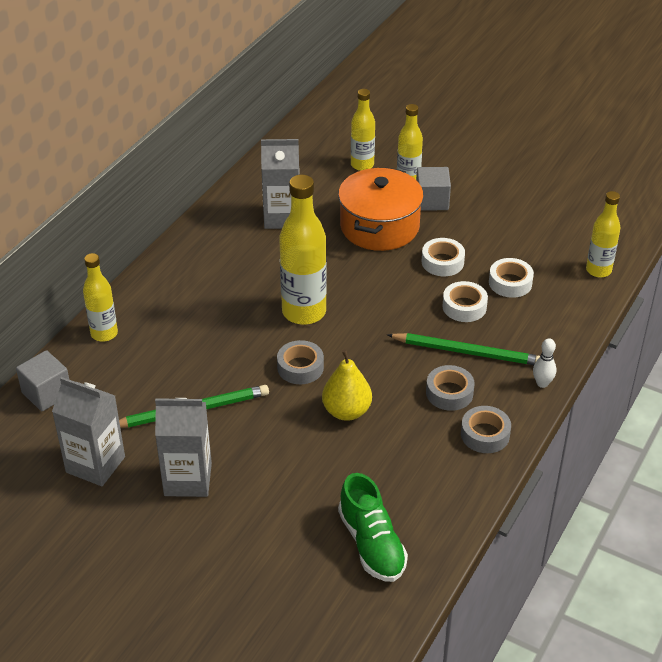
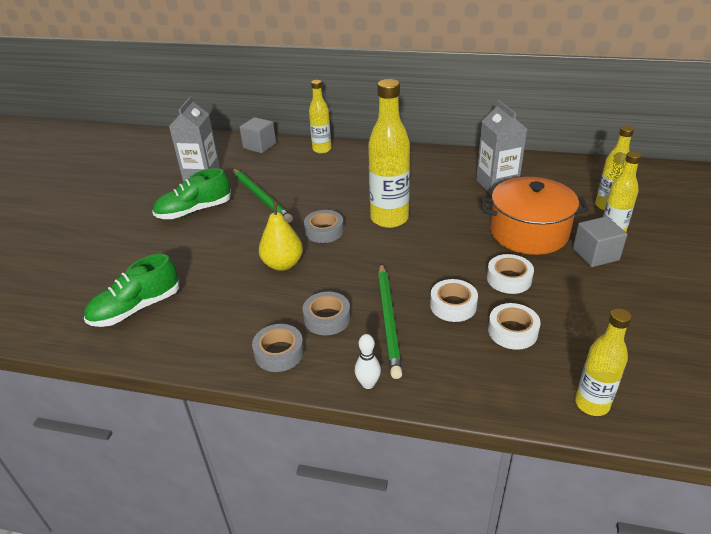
camera: 75 degrees right, 5 degrees down
(188, 479) = (194, 211): grey carton -> green shoe

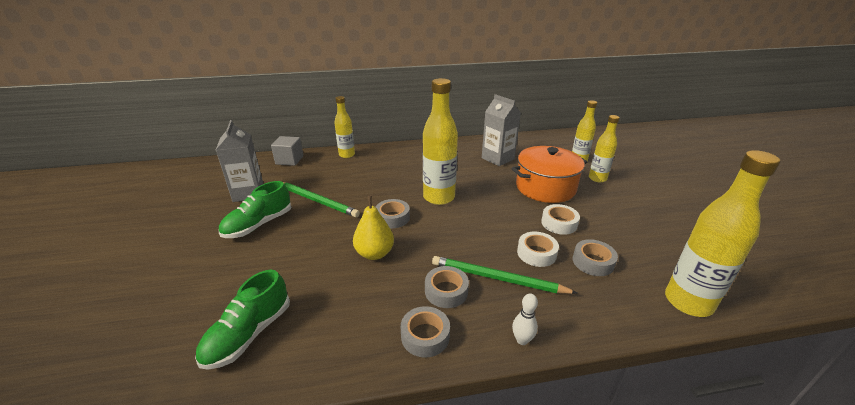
camera: 25 degrees left, 5 degrees down
(389, 320) = (497, 278): green pencil -> green pencil turned 135 degrees clockwise
(512, 331) = (593, 262): white tape -> grey tape
(592, 404) = (688, 302): yellow bottle -> yellow bottle, size x1.66
(595, 254) = (599, 193): grey cube -> none

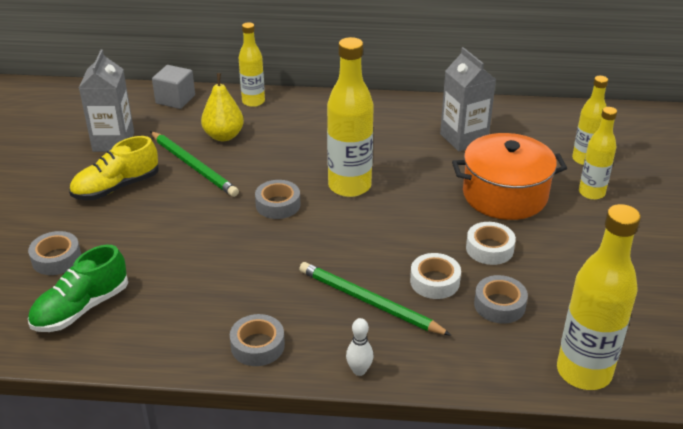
camera: 15 degrees right, 5 degrees up
(258, 225) = (116, 187): green shoe -> yellow shoe
(374, 253) = (239, 246): yellow pear -> yellow pear (224, 136)
(446, 291) = (302, 305): grey tape -> grey tape (56, 258)

